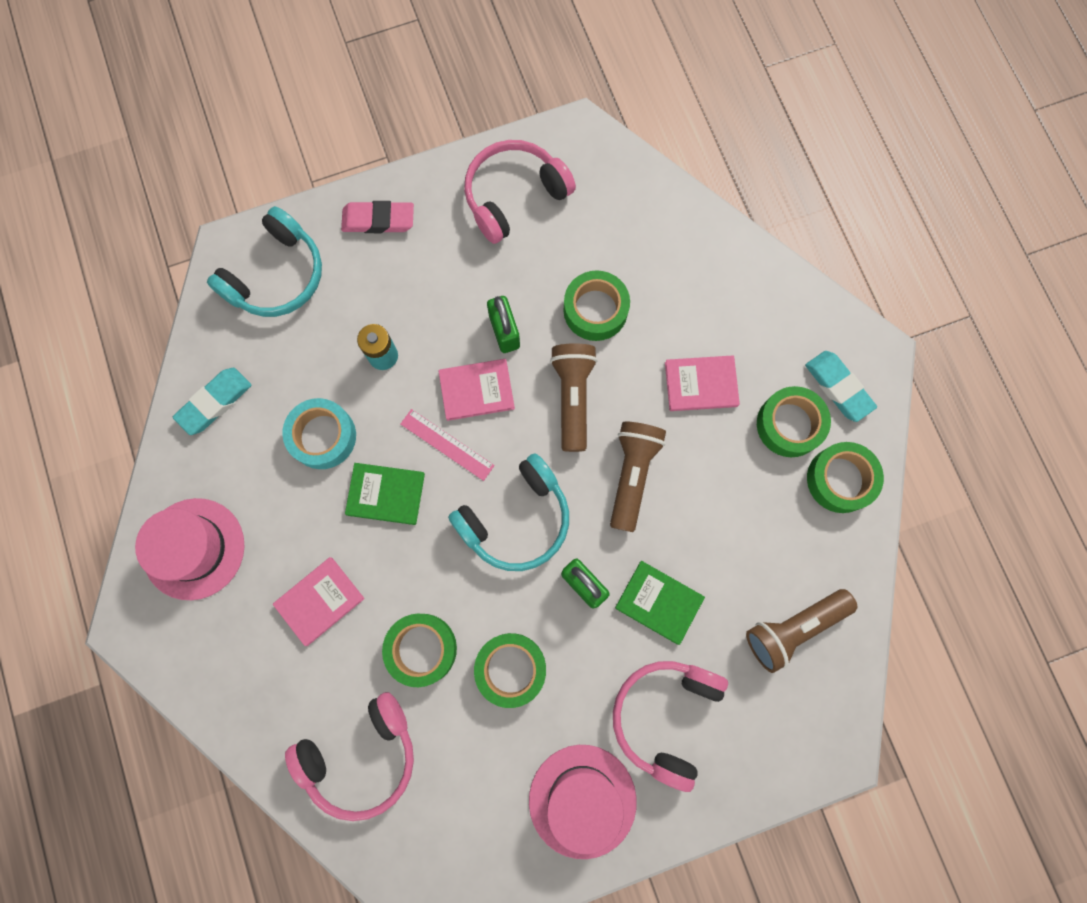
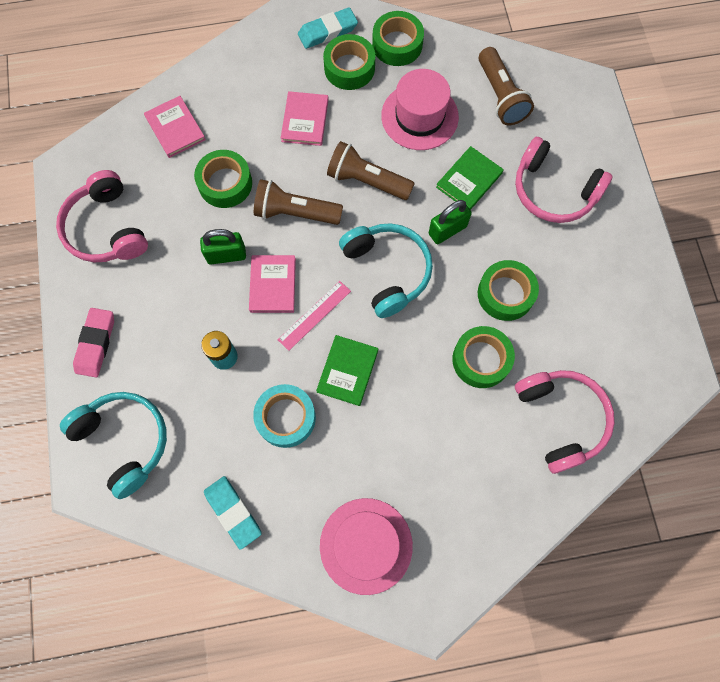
camera: 80 degrees left, 5 degrees down
(319, 601) = (429, 438): pink book -> pink book (175, 128)
(582, 800) = (609, 258): pink hat -> pink hat (419, 116)

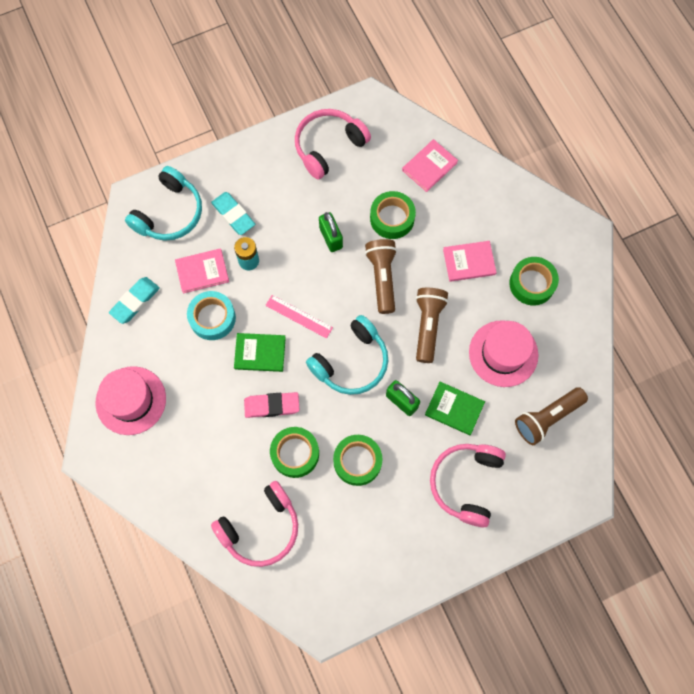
camera: 75 degrees right, 0 degrees up
(96, 344) = (236, 170): pink eraser -> pink eraser (272, 406)
(272, 285) = (315, 278): pink book -> pink book (202, 271)
(327, 31) = (562, 256): turquoise eraser -> turquoise eraser (233, 215)
(397, 44) = (570, 317): green tape -> none

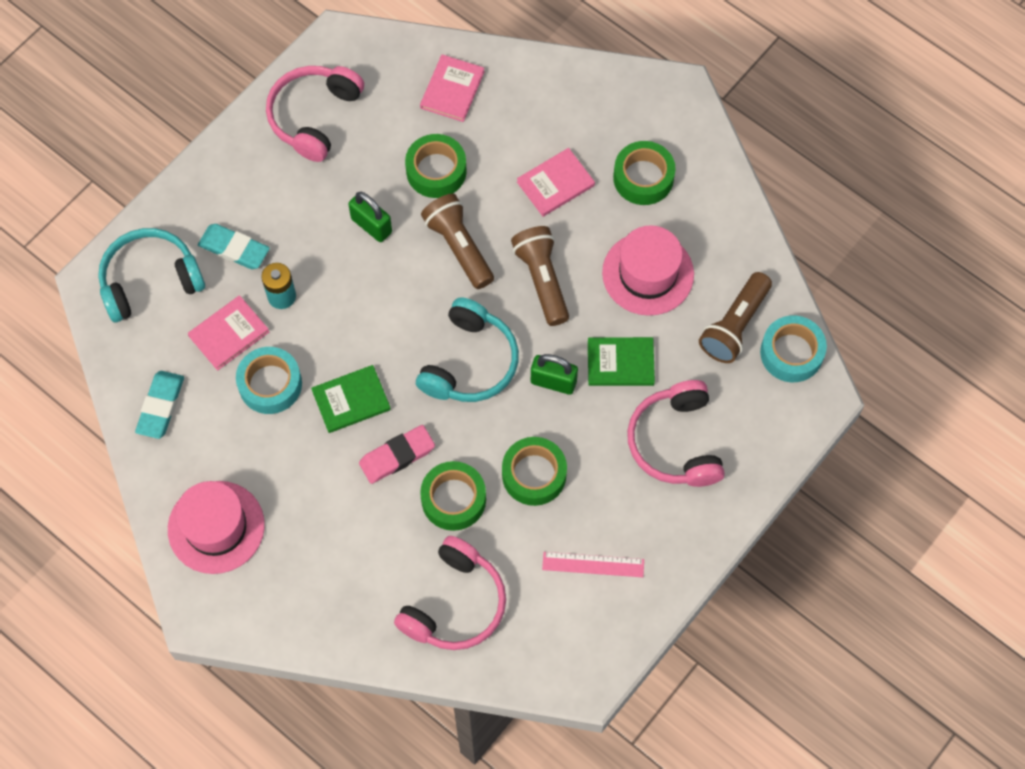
camera: 25 degrees left, 5 degrees down
(169, 213) = (150, 280): turquoise headphones -> turquoise headphones turned 120 degrees counterclockwise
(299, 316) = (378, 336): pink ruler -> pink ruler (593, 564)
(578, 456) = (791, 353): none -> turquoise tape

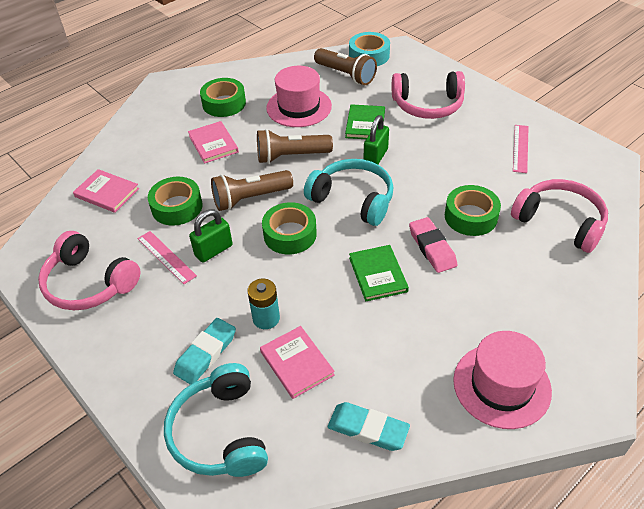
camera: 80 degrees left, 20 degrees down
(270, 384) = (355, 332): turquoise tape -> none
(357, 180) = (166, 257): none -> pink ruler
(534, 474) = (450, 172): green tape -> green tape (290, 234)

